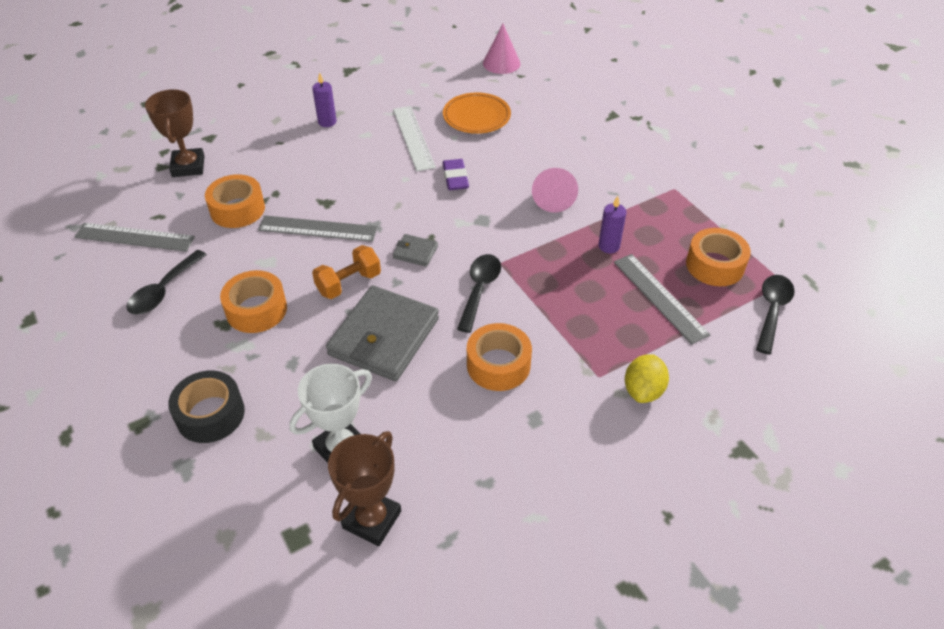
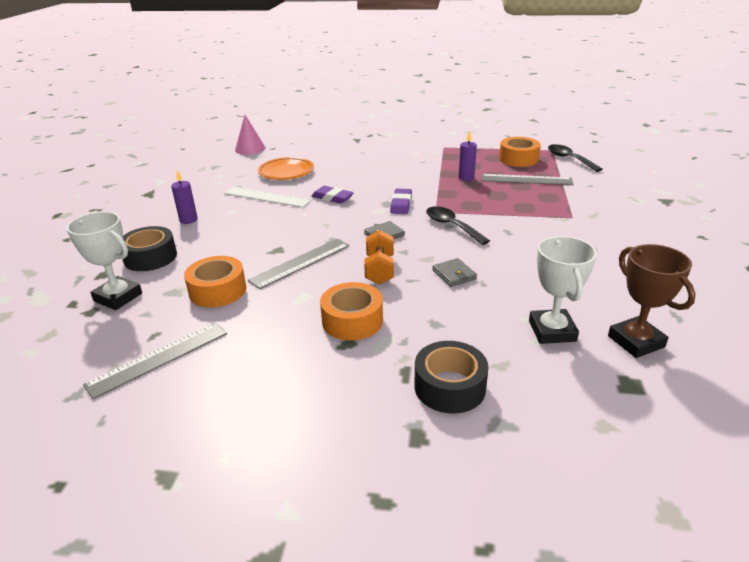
camera: 50 degrees left, 15 degrees down
(164, 290) = (258, 363): black spoon -> none
(188, 166) = (118, 297): brown trophy -> white trophy
(253, 143) = (150, 257): none -> black tape
(384, 337) = (454, 274): grey wallet -> grey wallet, size x0.44
(490, 230) = (401, 204): none -> purple eraser
(498, 365) = (529, 243): orange tape -> none
(553, 198) = (401, 177): pink cone -> none
(643, 391) = (596, 209): yellow lemon -> none

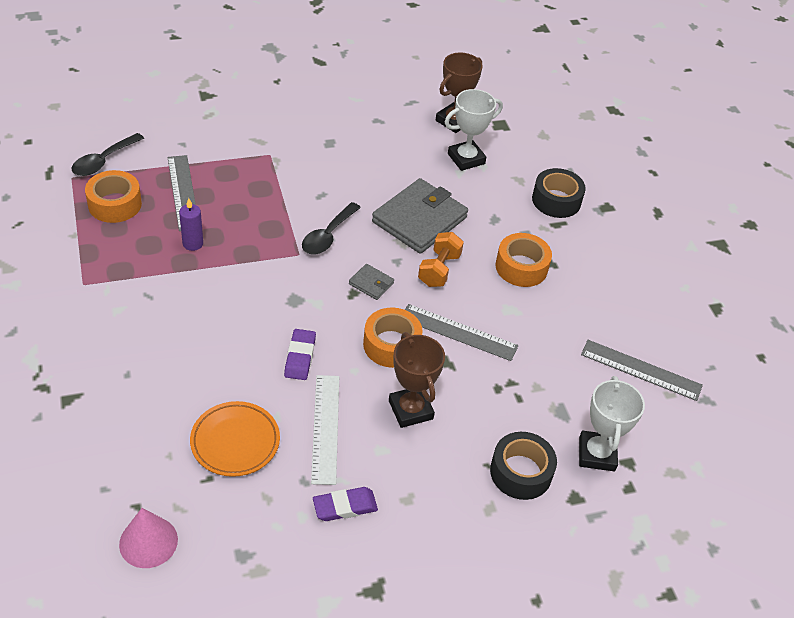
camera: 120 degrees left, 15 degrees up
(188, 220) = (425, 485): purple candle -> none
(218, 290) = (538, 377): orange tape -> orange tape (391, 345)
(249, 227) = (410, 410): none -> brown trophy
(380, 270) = (439, 270): orange dumbbell -> orange dumbbell turned 45 degrees counterclockwise
(401, 204) = (292, 287): purple eraser -> purple eraser (345, 506)
(454, 274) = (419, 219): grey wallet -> grey wallet, size x2.26

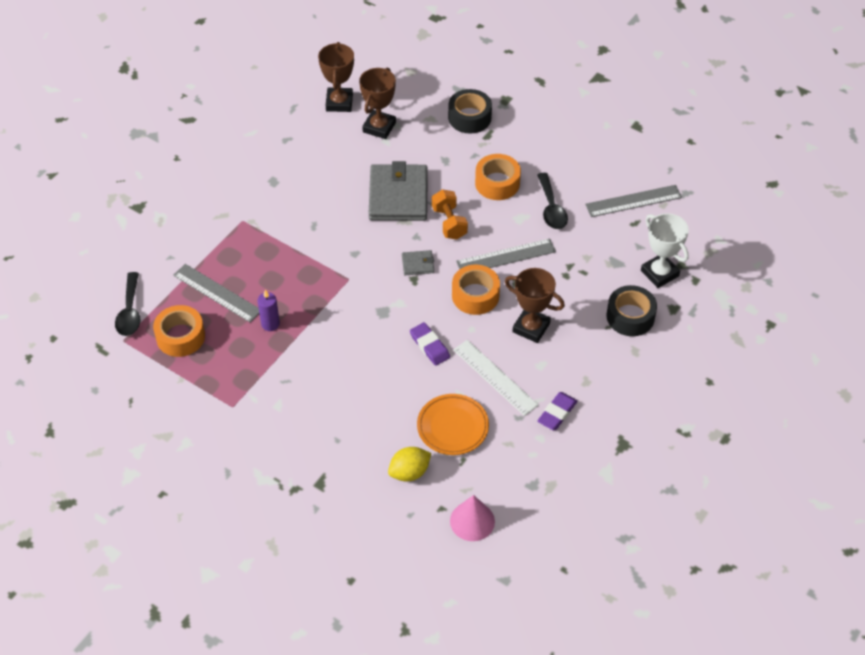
camera: 35 degrees left, 5 degrees up
(150, 451) = (409, 472): none -> yellow lemon
(328, 235) = (352, 251): black spoon -> black spoon (551, 208)
(466, 159) = (379, 127): white trophy -> brown trophy

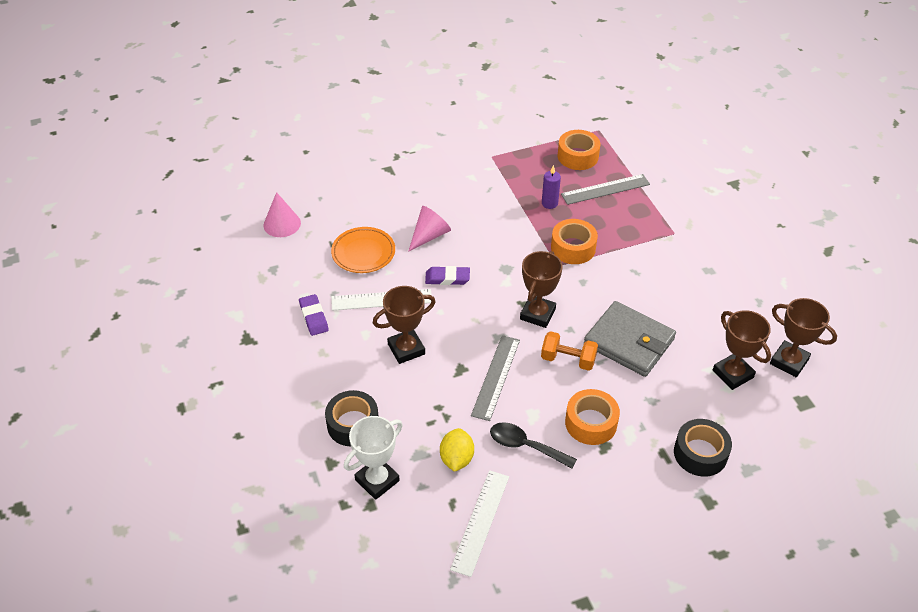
camera: 125 degrees right, 5 degrees down
(130, 311) = (624, 142): black spoon -> none
(388, 390) = (429, 235): none -> pink cone
(409, 472) = (351, 213): yellow lemon -> yellow lemon (456, 459)
(418, 264) = (537, 314): grey wallet -> brown trophy
(475, 295) = (471, 332): orange tape -> orange tape (573, 248)
(633, 201) = (480, 522): grey ruler -> white ruler
(659, 273) = (377, 480): white trophy -> white trophy turned 45 degrees counterclockwise

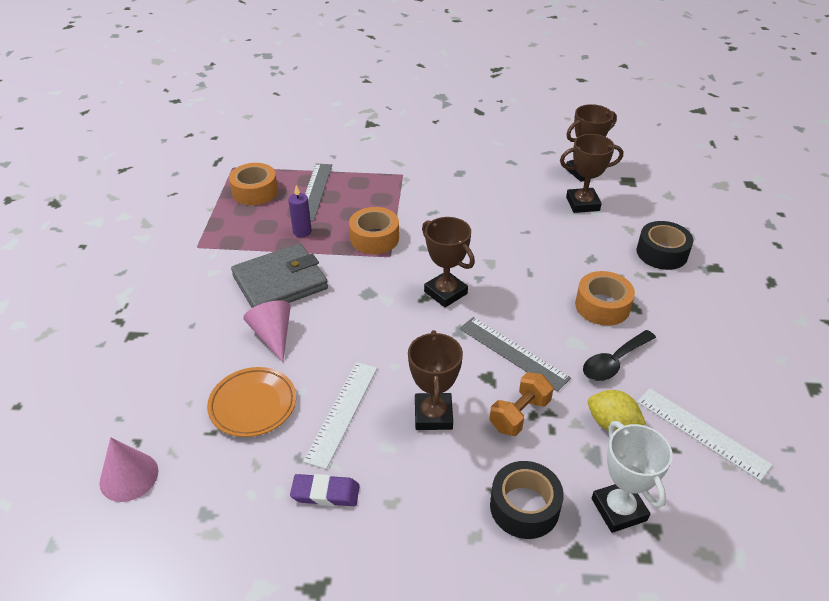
camera: 65 degrees left, 5 degrees down
(447, 278) = (349, 343): purple eraser -> none
(568, 359) = (516, 293): orange dumbbell -> orange dumbbell (519, 414)
(629, 342) = (516, 247): grey wallet -> grey wallet (280, 282)

